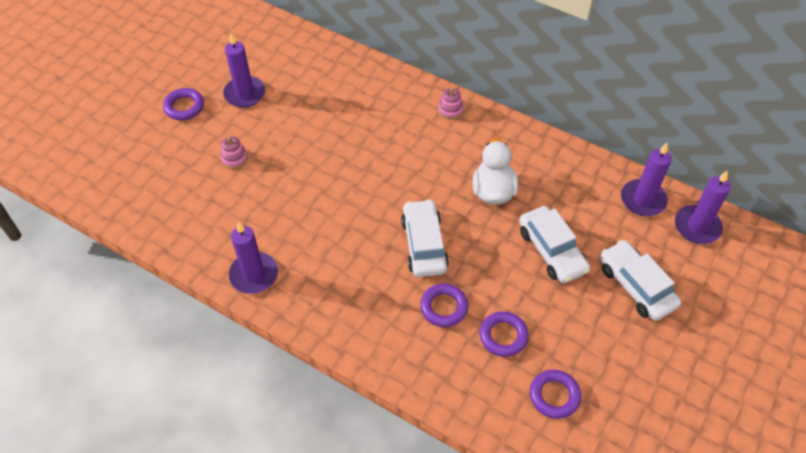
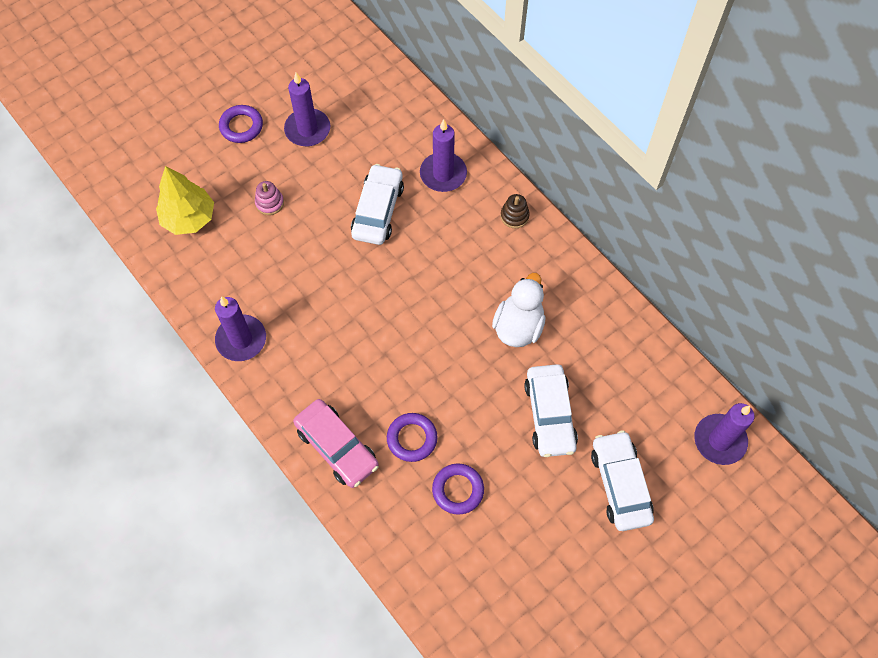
camera: 20 degrees right, 10 degrees up
(164, 191) = (189, 218): none -> yellow tree
(380, 336) = (337, 447): none -> pink car
(424, 244) = (421, 363): white car -> white car (378, 210)
(450, 110) = (514, 216): pink stacking toy -> brown stacking toy
(554, 396) = (480, 570): purple ring -> none
(643, 200) = (675, 389): purple candle -> purple candle (443, 174)

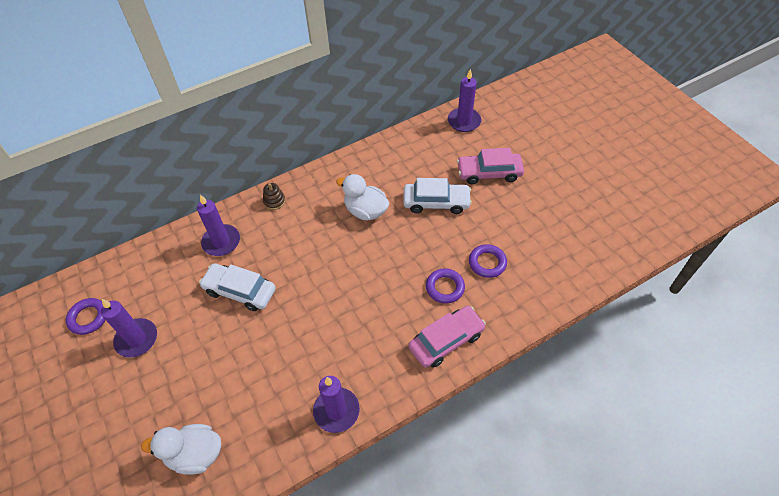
camera: 80 degrees left, 10 degrees down
(189, 218) = (195, 454): yellow tree -> white duck
(241, 126) = (108, 398): purple ring -> purple ring (88, 318)
(269, 203) = (203, 377): pink stacking toy -> none
(620, 484) = (489, 173): white car -> pink car

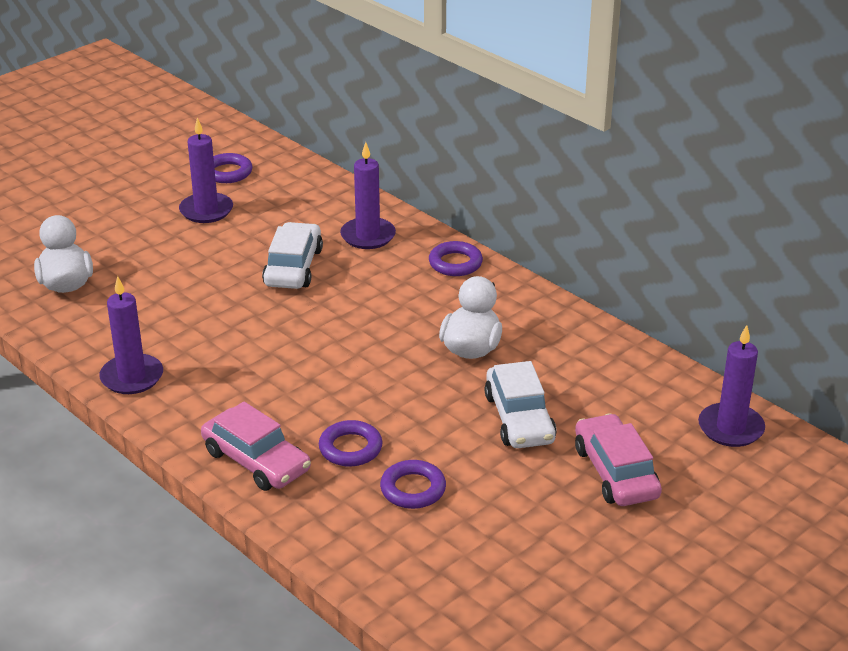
camera: 75 degrees right, 20 degrees down
(274, 201) = (455, 263): brown stacking toy -> purple ring

